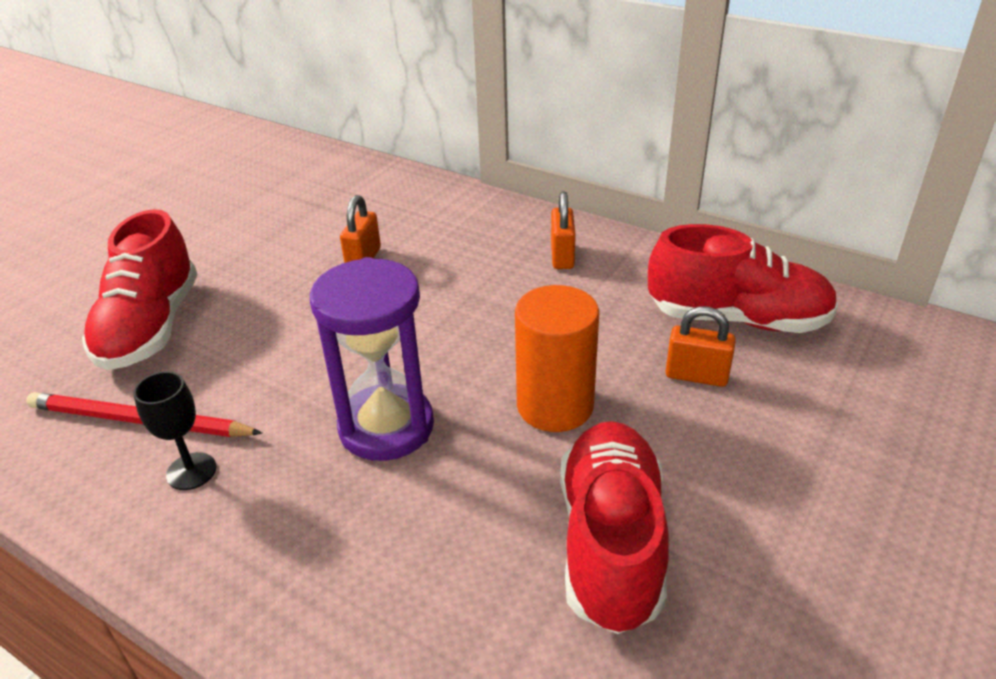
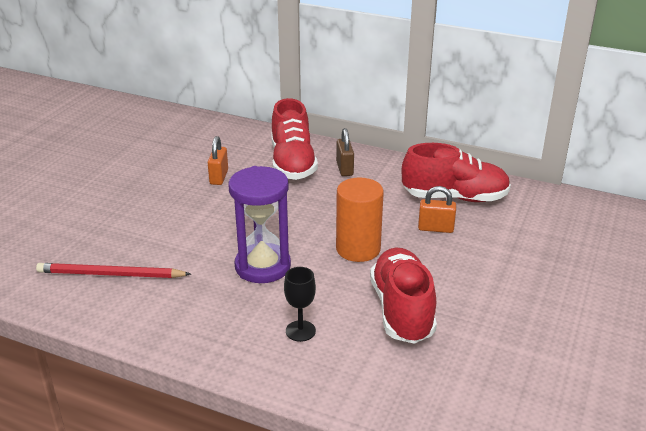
camera: 10 degrees left, 5 degrees down
(151, 327) = (94, 224): red shoe -> red shoe (292, 163)
(191, 471) = (154, 297): black goblet -> black goblet (300, 331)
(562, 256) = (344, 169): orange padlock -> brown padlock

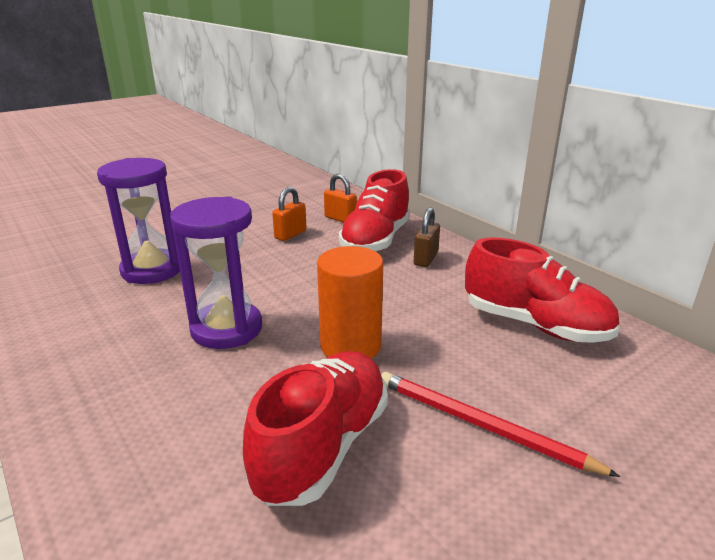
camera: 30 degrees right, 5 degrees down
(110, 274) = (88, 289): red pencil -> red pencil (481, 425)
(142, 243) = (152, 270): none -> purple hourglass
(300, 331) = (173, 420): black goblet -> none
(435, 228) = (474, 354): orange padlock -> orange padlock (340, 219)

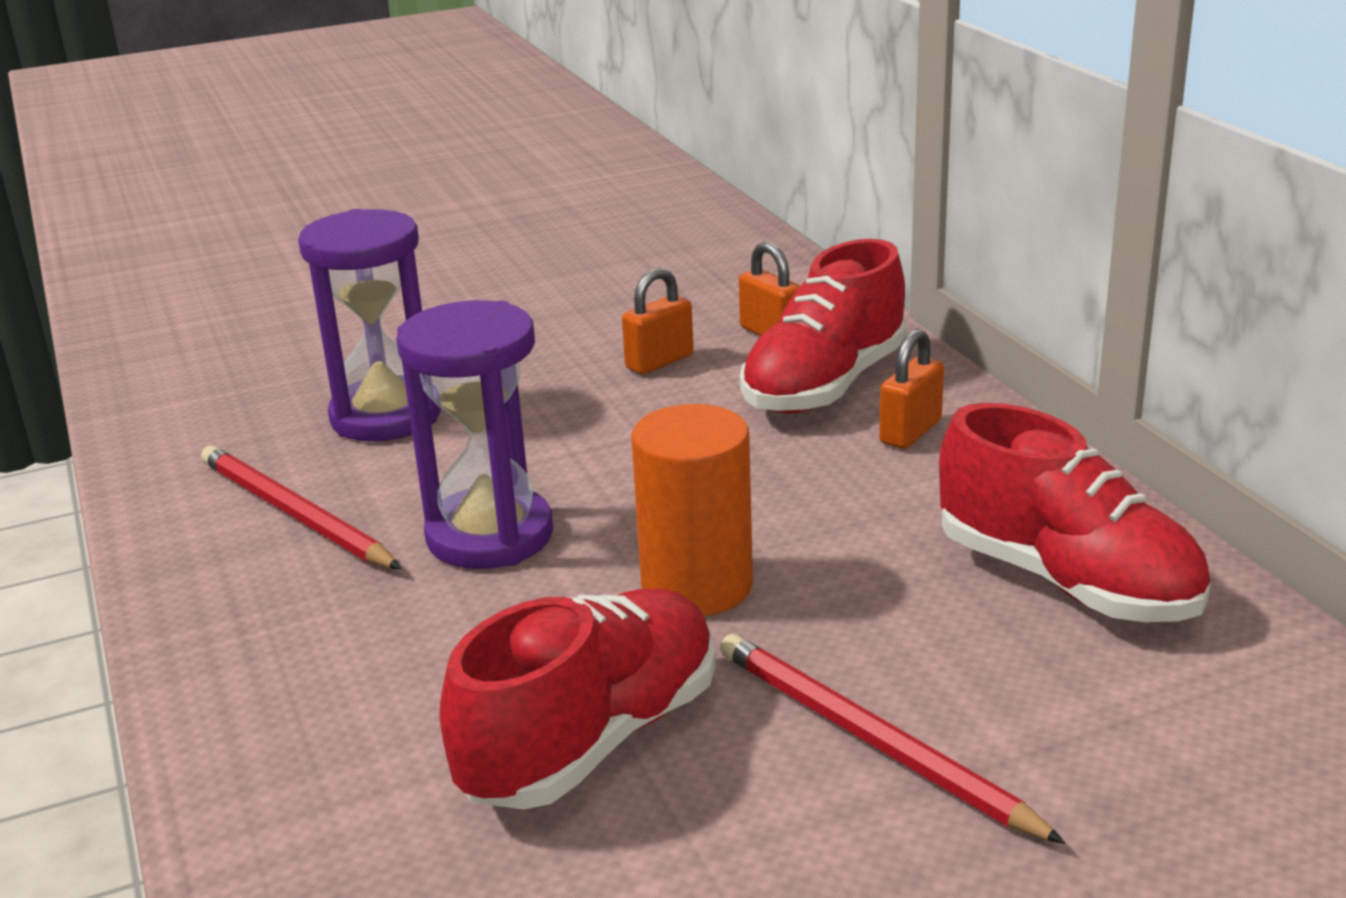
camera: 15 degrees right, 0 degrees up
(108, 327) = (294, 513): none -> red pencil
(426, 259) = (910, 432): brown padlock -> orange padlock

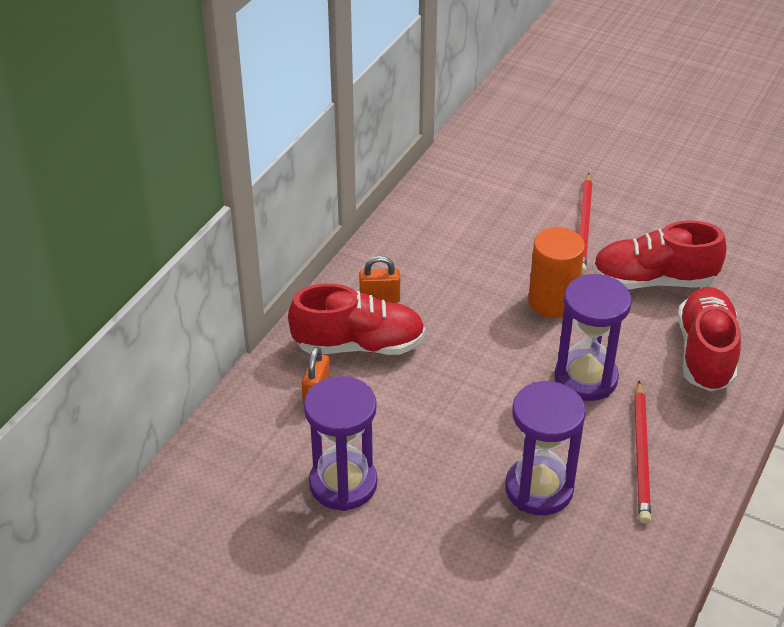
camera: 130 degrees left, 15 degrees up
(601, 309) = (343, 484): none -> purple hourglass
(659, 362) = (386, 418): orange padlock -> none
(1066, 581) = (454, 218): red shoe -> red shoe (705, 353)

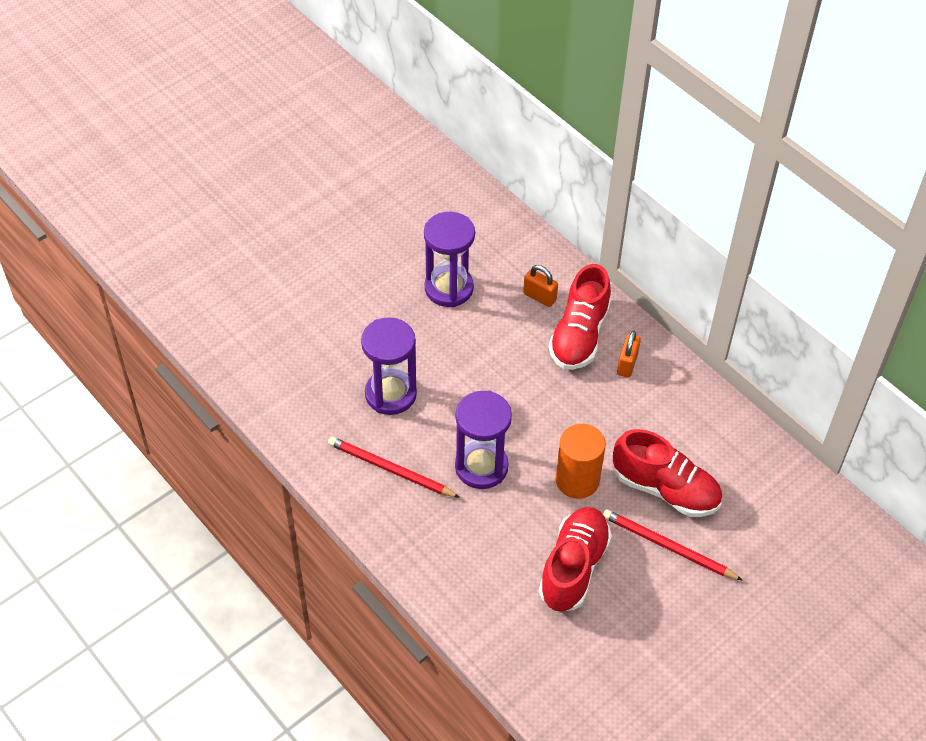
camera: 110 degrees right, 10 degrees up
(705, 353) = (471, 564): red shoe -> red shoe (665, 489)

